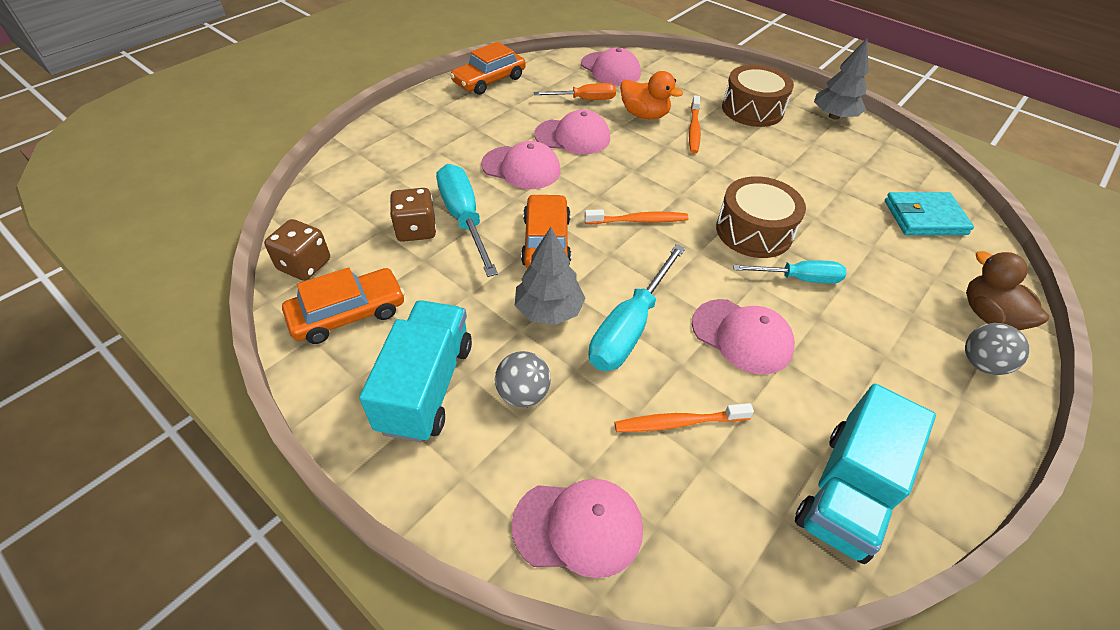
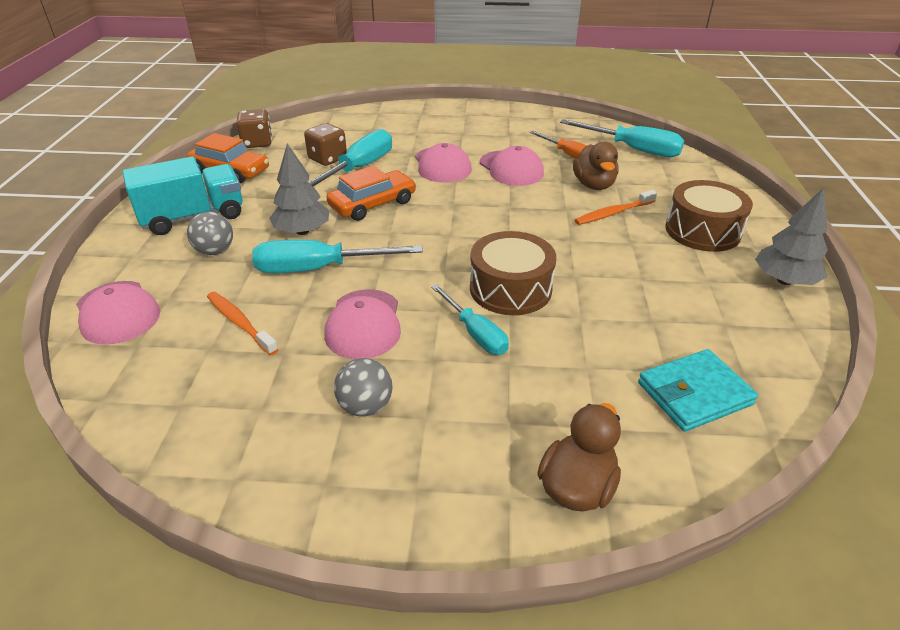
camera: 55 degrees right, 10 degrees down
(489, 80) = (527, 116): orange car -> none
(610, 69) = (632, 149): pink cap -> turquoise screwdriver
(638, 220) = (447, 230): orange toothbrush -> none
(644, 115) = (593, 185): orange duck -> brown duck
(847, 492) = (231, 435): turquoise truck -> none
(924, 217) = (694, 393): turquoise wallet -> turquoise wallet turned 75 degrees counterclockwise
(981, 363) = (486, 496): grey ball -> grey ball (365, 406)

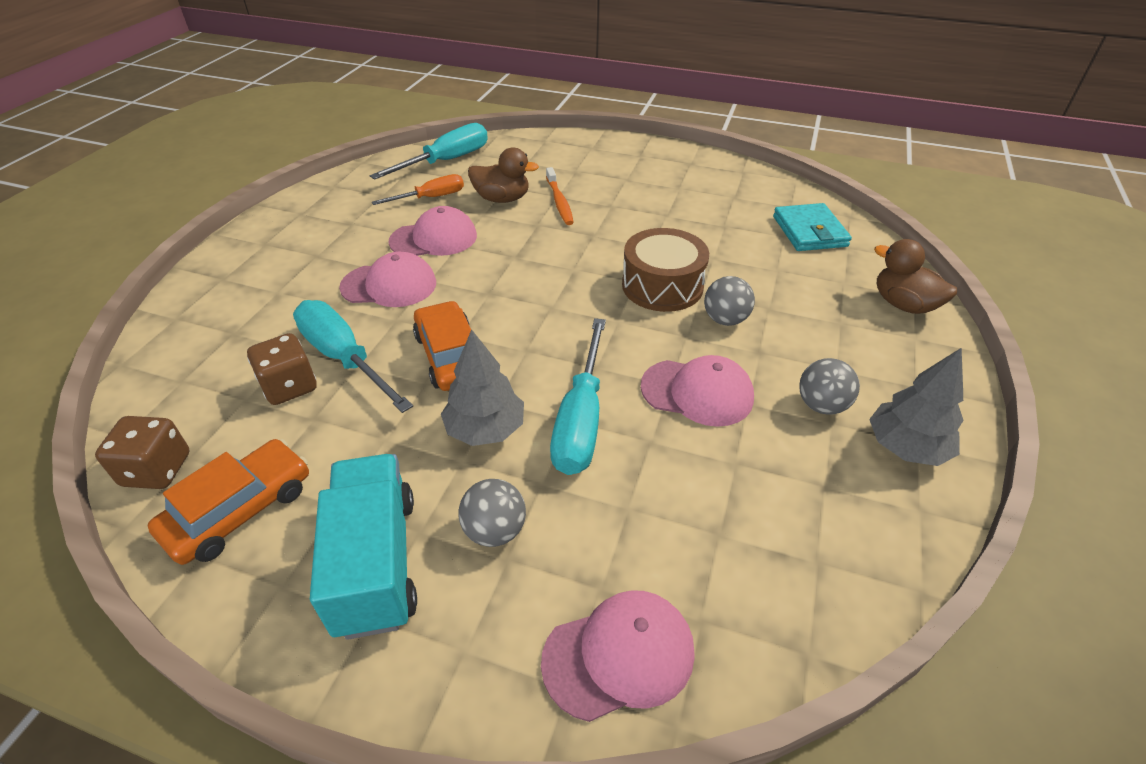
camera: 75 degrees left, 5 degrees up
(240, 323) = (674, 502): orange toothbrush -> none
(475, 333) = (725, 319): turquoise screwdriver -> grey ball
(702, 231) = (608, 169): brown drum -> none
(784, 280) = (687, 159): grey tree -> grey tree (906, 447)

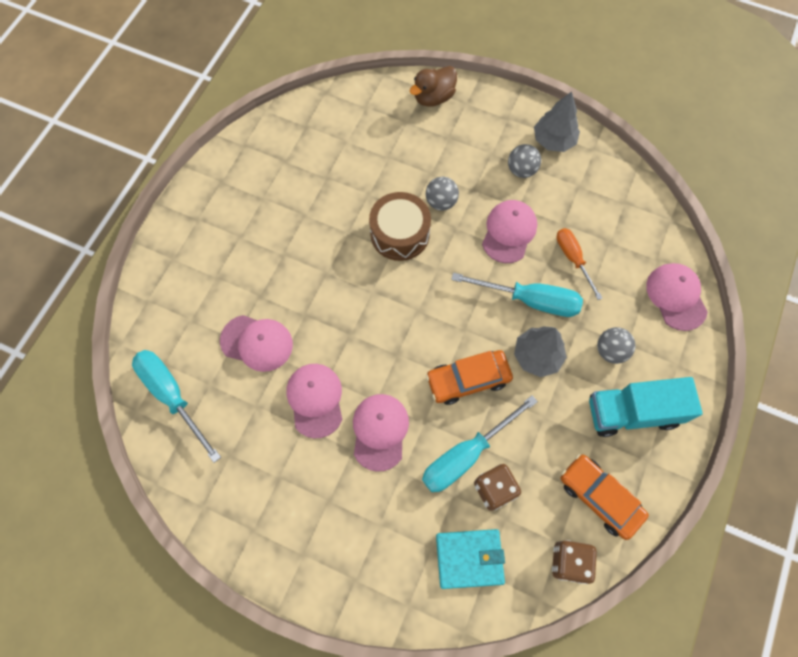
camera: 85 degrees left, 25 degrees up
(431, 198) = (244, 407): orange screwdriver -> orange screwdriver (573, 259)
(502, 199) = (257, 343): brown duck -> pink cap
(559, 202) = (270, 295): orange toothbrush -> none
(809, 231) = (342, 124): turquoise wallet -> turquoise wallet (469, 558)

